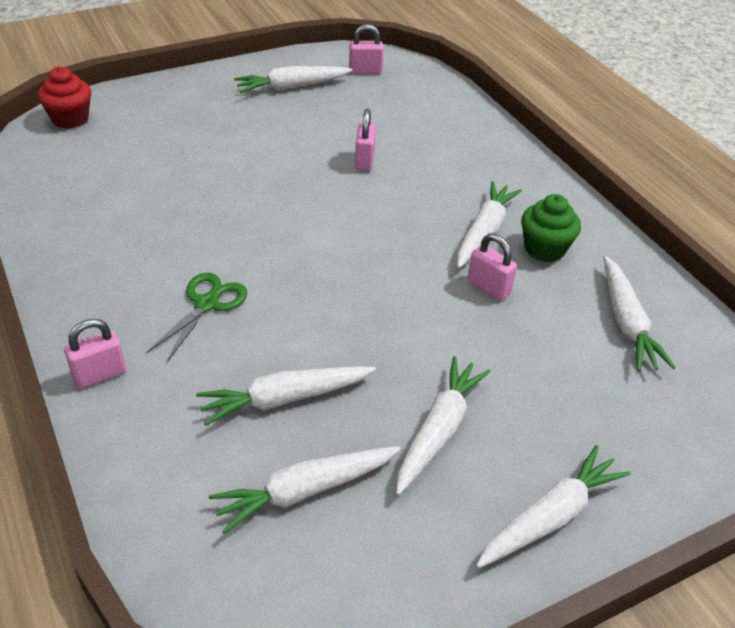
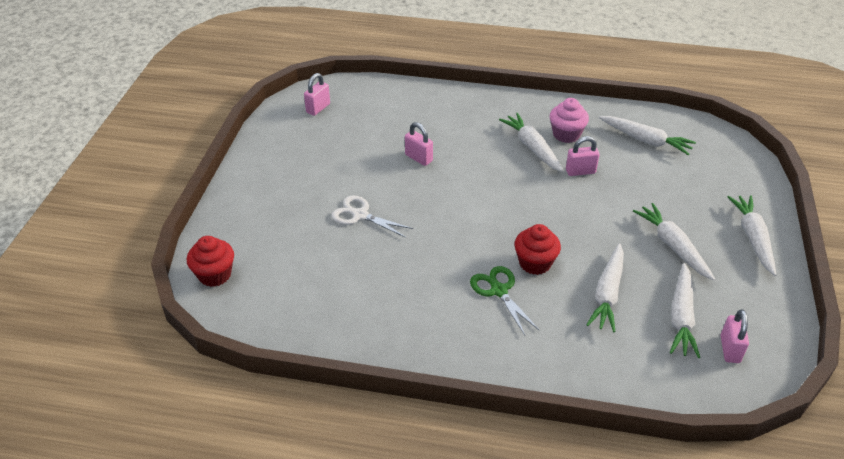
camera: 50 degrees left, 0 degrees up
(100, 375) = (526, 366): pink padlock -> pink padlock (730, 349)
(233, 162) = (360, 215): none -> white scissors
(280, 314) = (535, 263): none -> red cupcake
(291, 87) = (299, 148): white carrot -> none
(544, 249) = (566, 134): green cupcake -> pink cupcake

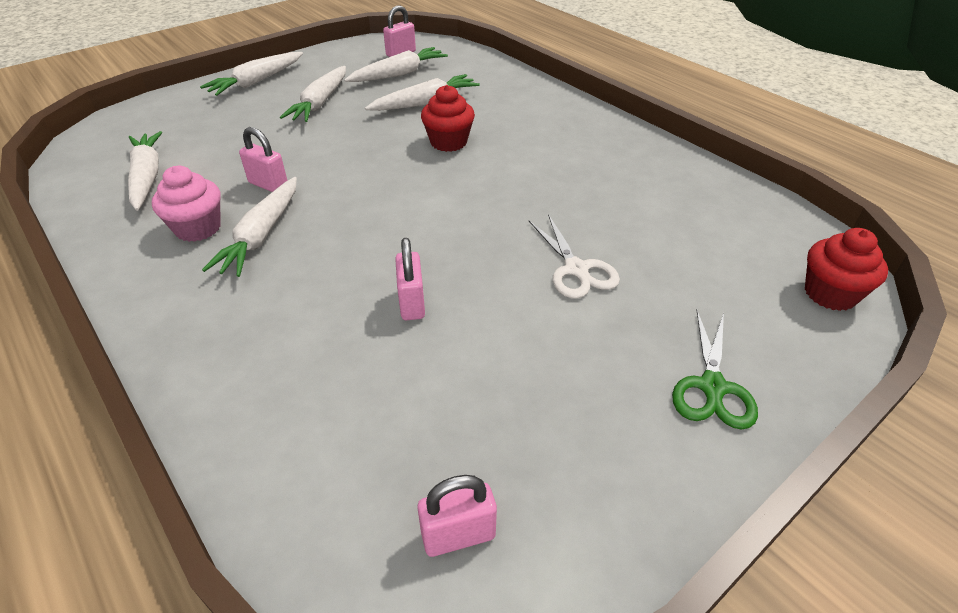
camera: 140 degrees left, 0 degrees up
(499, 291) = (509, 140): green scissors -> green scissors (712, 387)

